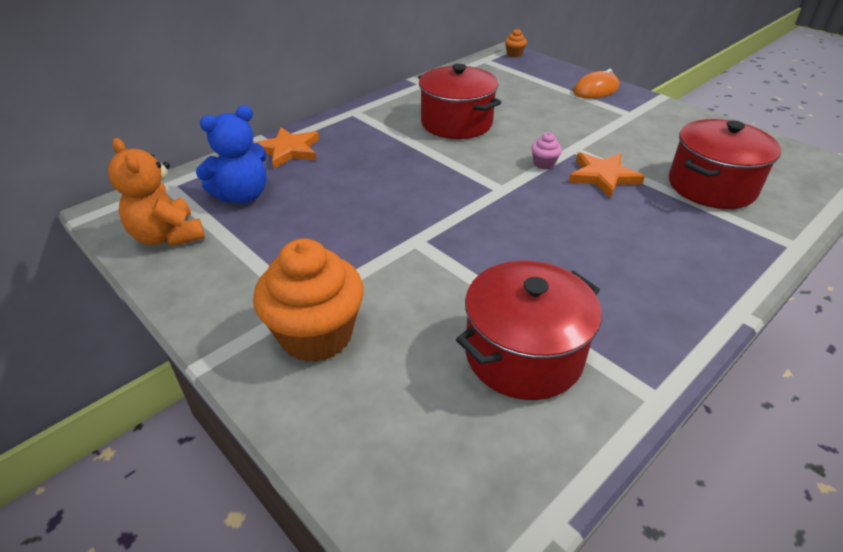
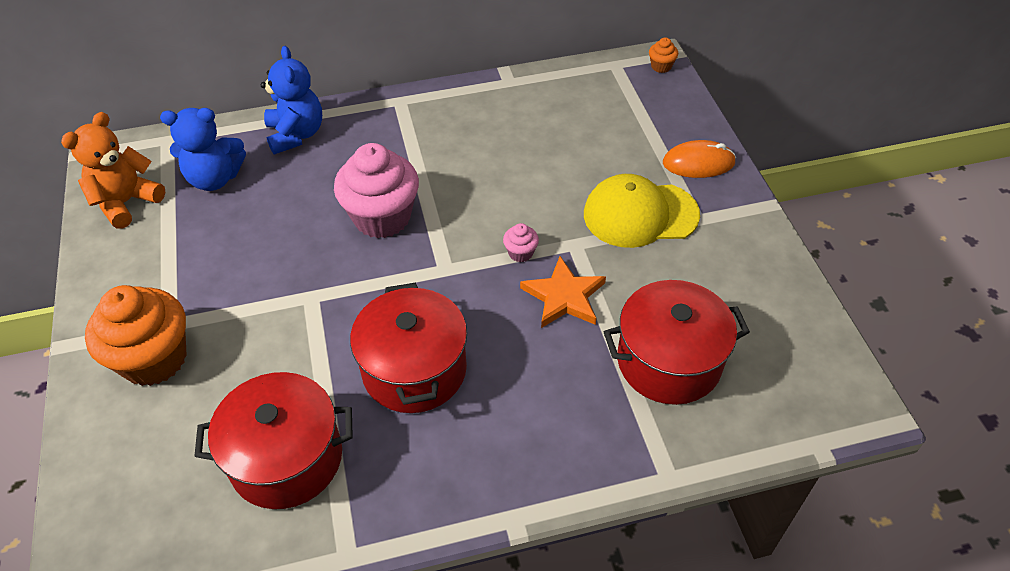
camera: 30 degrees right, 10 degrees up
(168, 236) = (126, 202): orange teddy bear -> orange teddy bear turned 45 degrees clockwise
(288, 150) = (296, 134): orange star -> blue teddy bear
(417, 176) = (382, 217): none -> pink cupcake
(456, 123) = (487, 157): red pot -> red pot (414, 369)
(594, 122) = (640, 214): none -> yellow cap

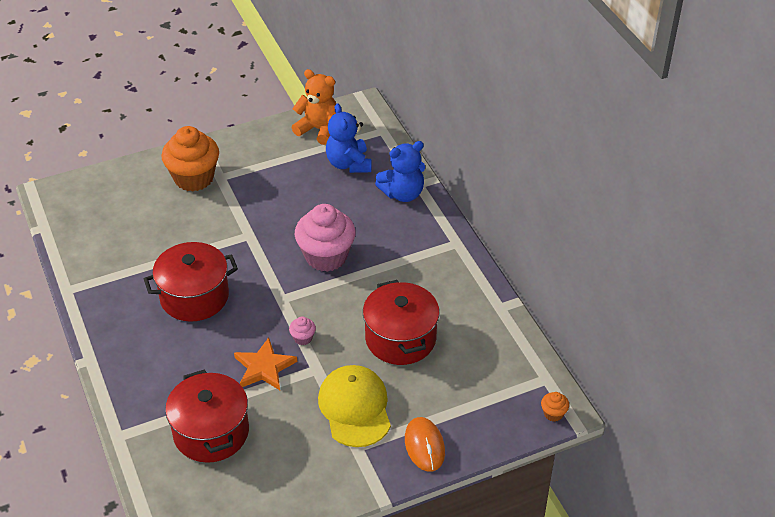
camera: 80 degrees right, 5 degrees down
(286, 458) = (128, 251): red pot -> red pot (400, 338)

